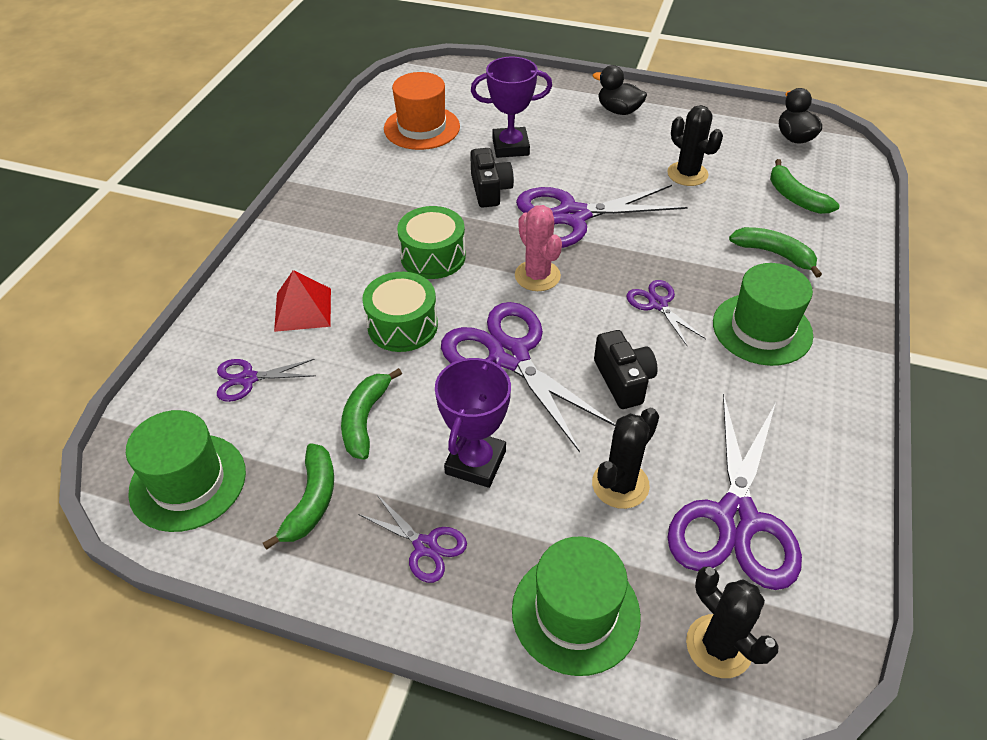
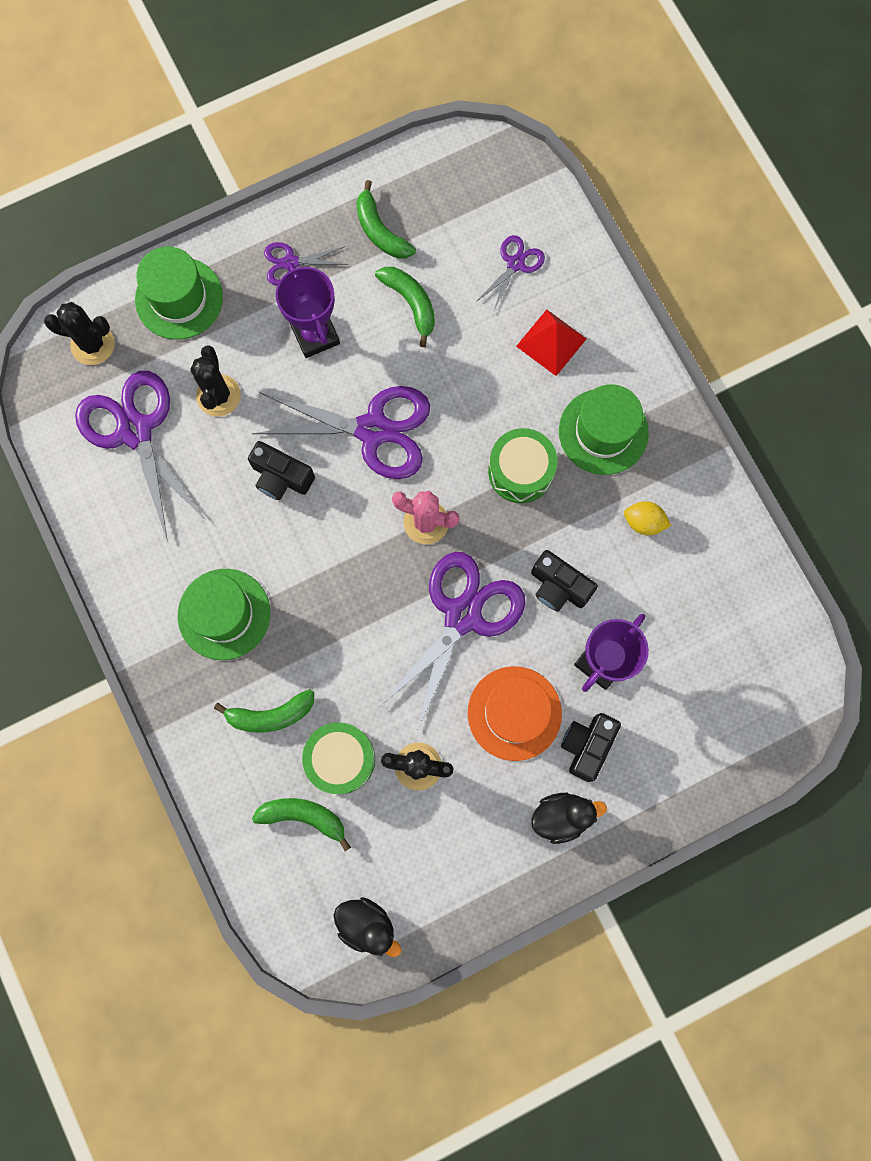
camera: 135 degrees right, 30 degrees up
(188, 482) = (461, 180): green hat -> green hat (603, 431)
(393, 182) = (643, 522): none -> yellow lemon
(402, 325) = (469, 390): green drum -> green drum (341, 759)
(422, 128) = (705, 616): orange hat -> orange hat (514, 713)
(567, 124) = (587, 745): none -> black camera
(658, 304) = (315, 573): purple scissors -> none

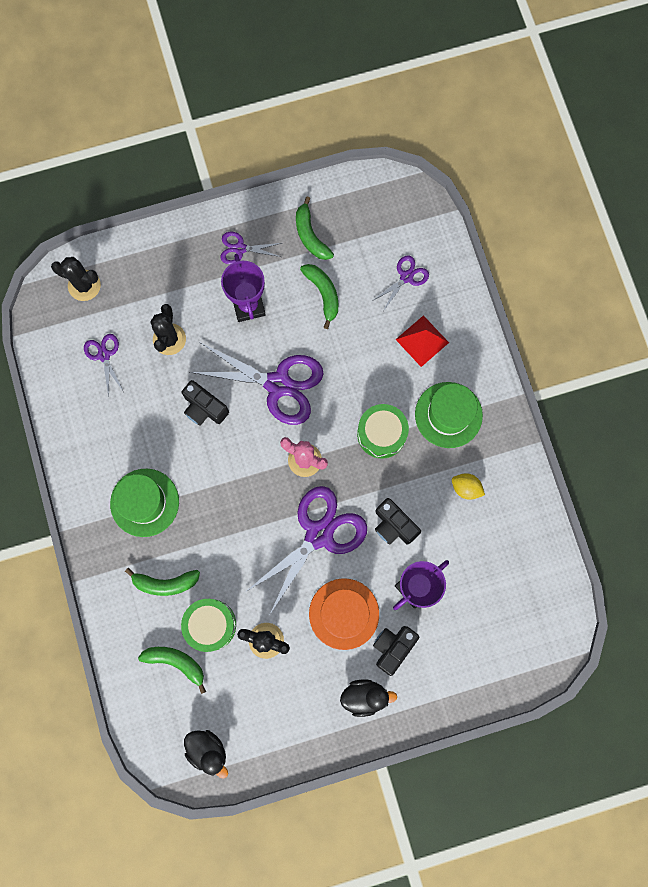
camera: 10 degrees right, 0 degrees up
(135, 431) = (104, 355): purple scissors -> purple scissors, size x0.49
(179, 298) = (153, 261): green hat -> none

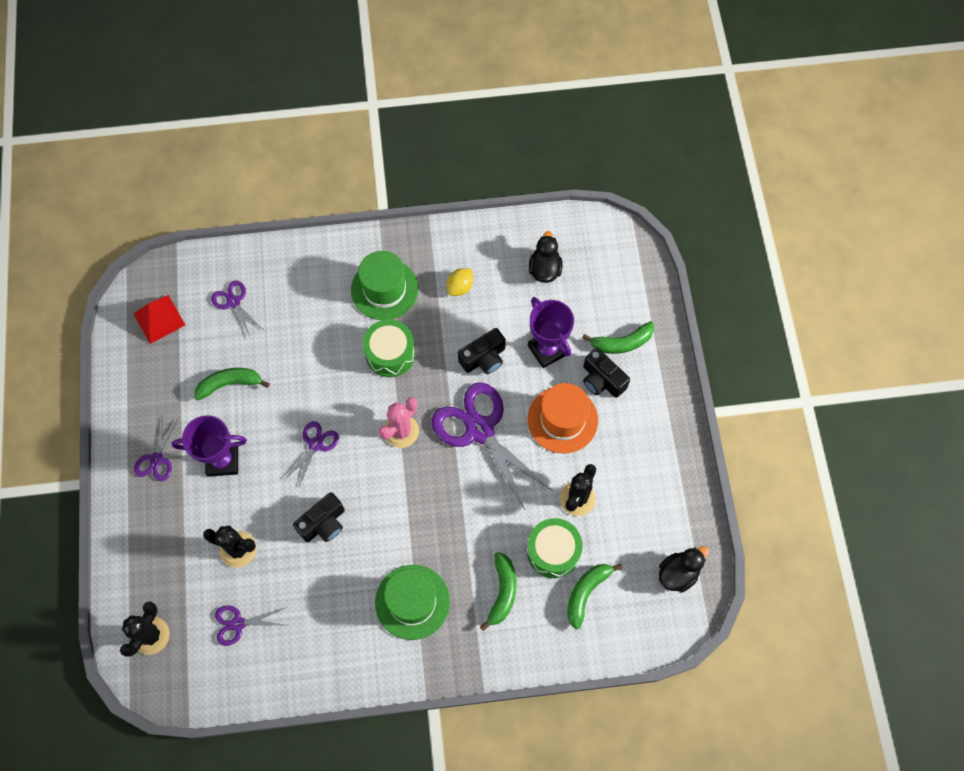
camera: 80 degrees left, 10 degrees down
(278, 384) = (315, 444): purple scissors -> purple scissors, size x0.49
(310, 235) = (162, 386): green banana -> green banana (621, 343)
(364, 696) = (645, 414): black duck -> black duck (544, 269)
(422, 341) = (304, 299): red pyramid -> red pyramid (159, 319)

